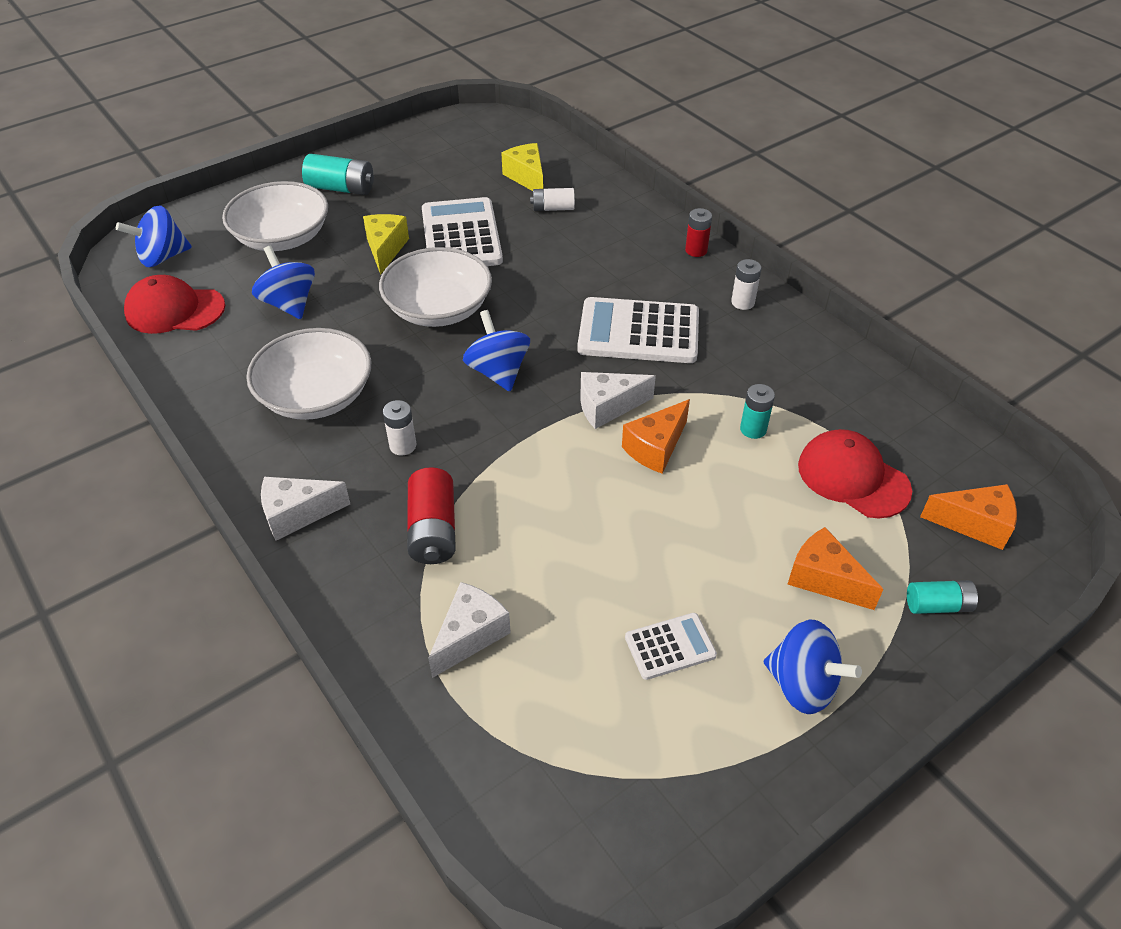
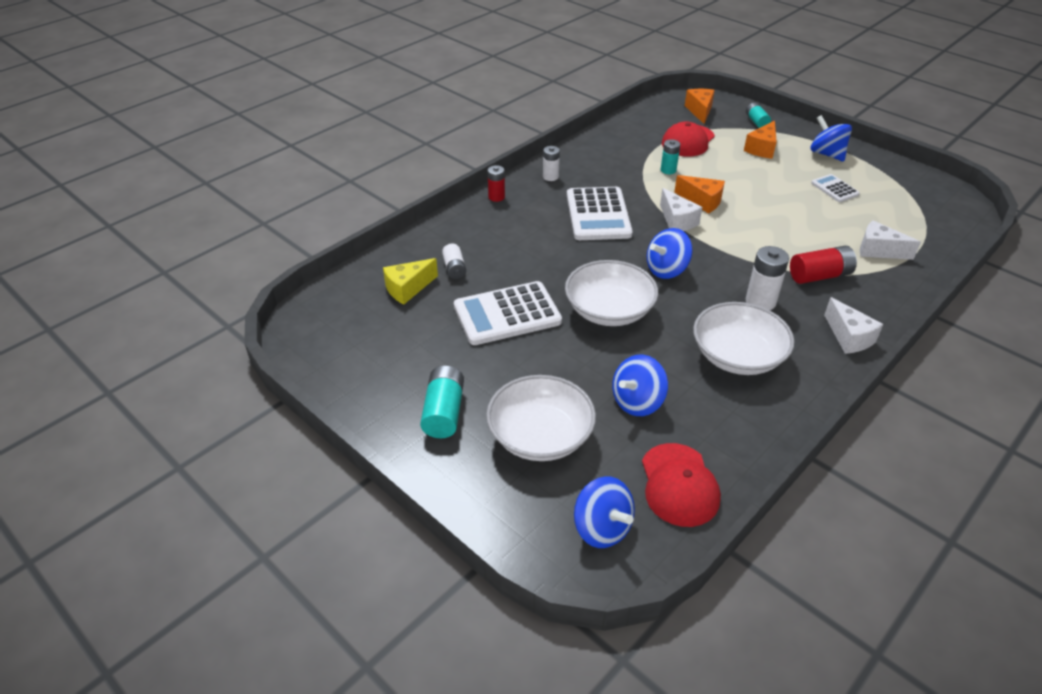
camera: 100 degrees left, 5 degrees down
(385, 249) = (539, 357): yellow cheese -> none
(403, 446) = (760, 301): white battery -> white battery, size x1.57
(802, 684) = (826, 154): blue spinning top -> blue spinning top turned 60 degrees counterclockwise

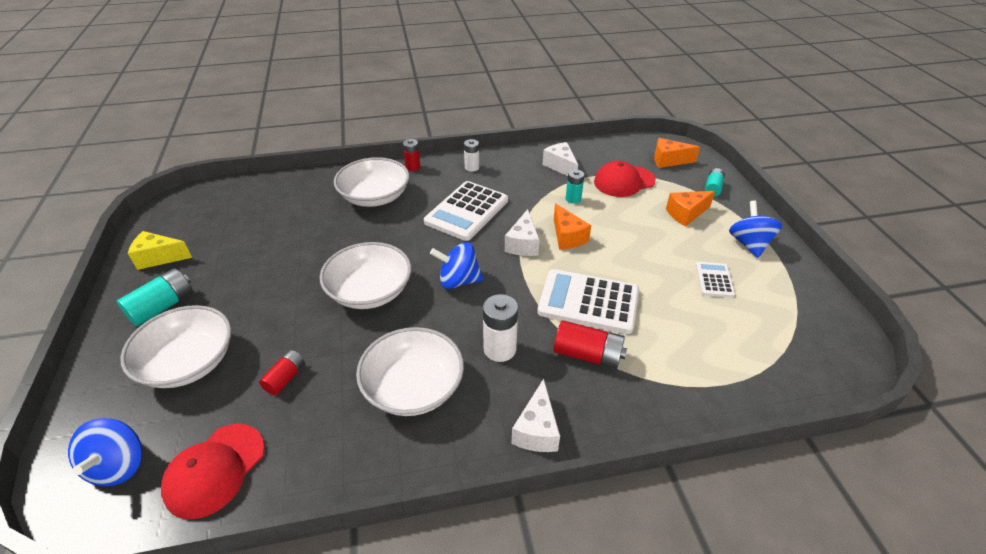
camera: 35 degrees right, 0 degrees up
(408, 289) = (267, 207): yellow cheese -> yellow cheese (159, 258)
(454, 268) = (314, 206): white battery -> none
(499, 236) = (375, 197): none -> white bowl
(507, 314) = (299, 257): white calculator -> white calculator (588, 302)
(637, 402) = (285, 378): blue spinning top -> red battery
(700, 111) = (668, 160): orange cheese -> orange cheese turned 120 degrees counterclockwise
(878, 250) = (683, 361): white cheese -> white cheese (560, 166)

